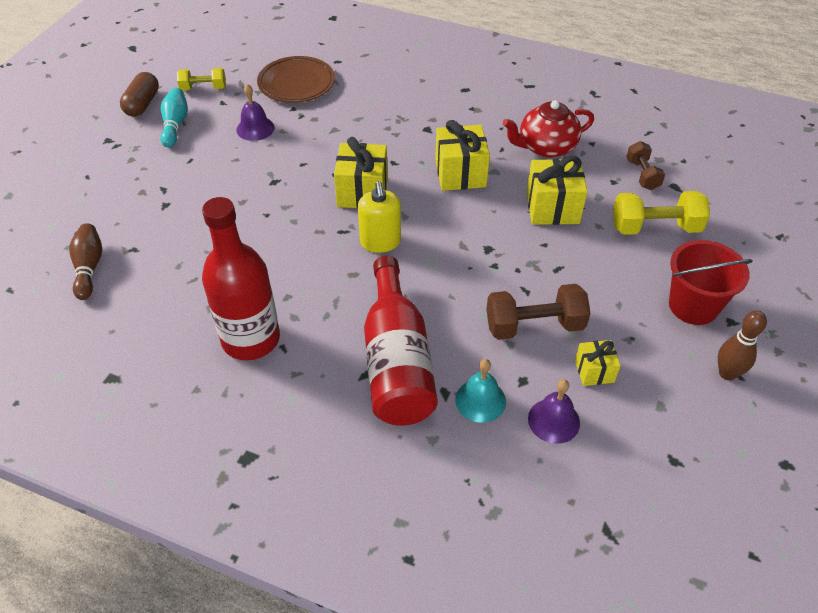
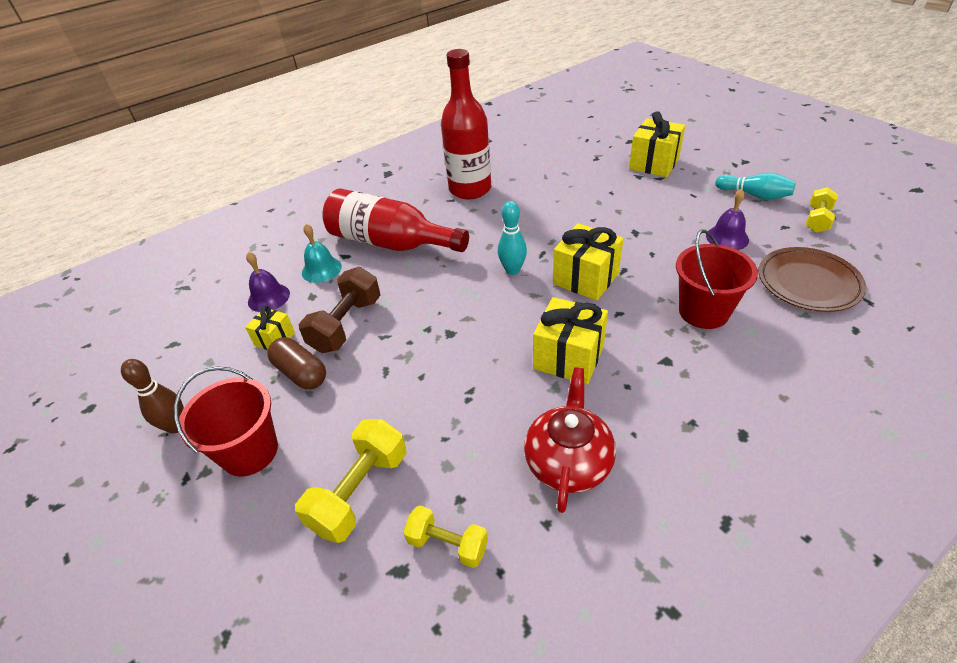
camera: 125 degrees right, 5 degrees down
(89, 268) = (589, 141): brown bowling pin -> none
(142, 104) = (798, 183): brown capsule -> brown capsule (301, 373)
(362, 123) = (703, 311): none -> red bucket
(380, 242) = (512, 270): yellow soap dispenser -> turquoise bowling pin
(552, 208) = (462, 410): yellow gift -> yellow gift (654, 163)
(642, 175) = (448, 544): brown dumbbell -> yellow dumbbell

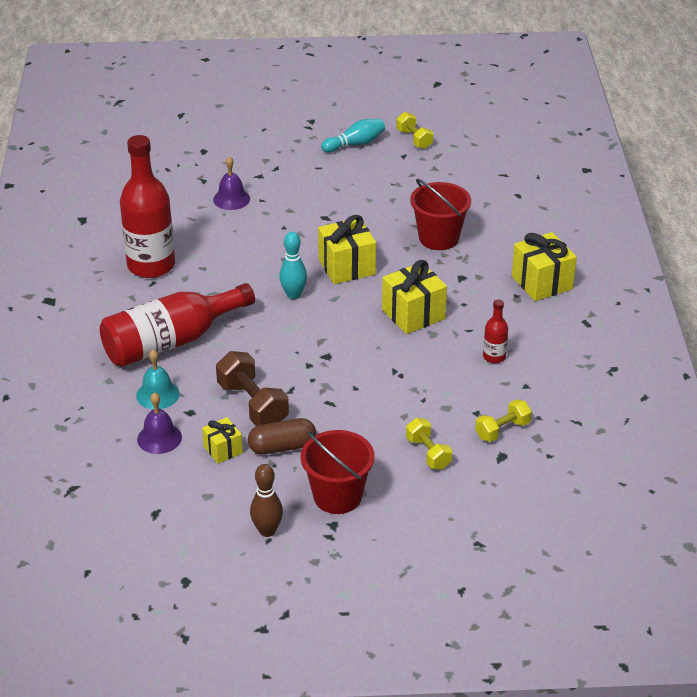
camera: 60 degrees left, 5 degrees down
(360, 492) = (428, 453): yellow dumbbell -> yellow dumbbell, size x0.62
(568, 462) = (494, 357): red teapot -> red bottle
(654, 163) = (253, 159): yellow gift -> yellow gift (542, 282)
(727, 237) = (383, 184): purple bell -> purple bell (231, 199)
(808, 283) = (464, 184): brown plate -> none

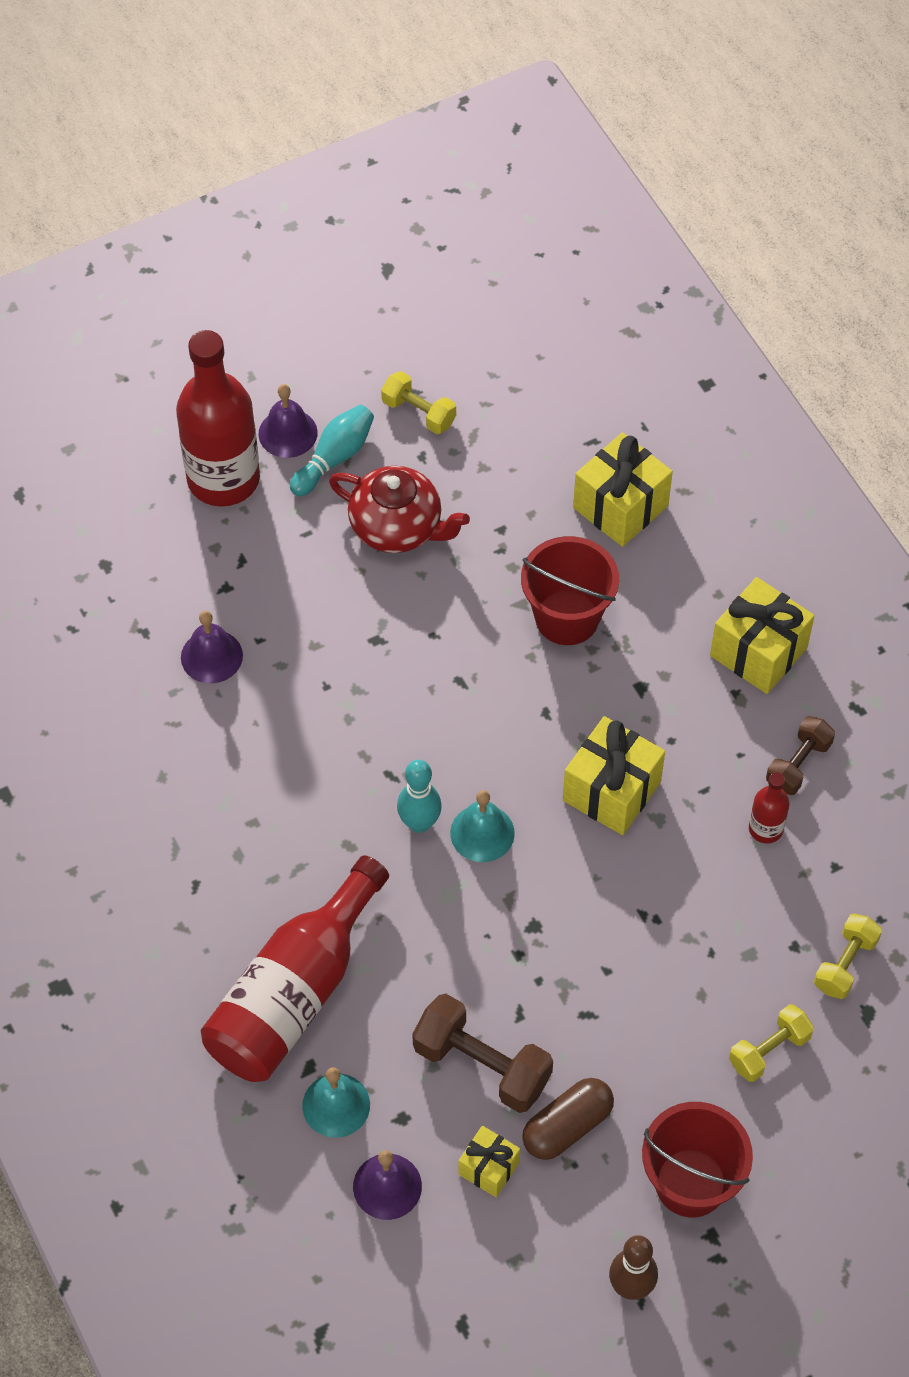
camera: 25 degrees left, 20 degrees up
(151, 265) = (172, 849): red bottle -> red bottle (223, 479)
(326, 309) = (482, 833): none -> turquoise bell
(337, 128) = (288, 433): none -> purple bell
(347, 267) = (465, 733): yellow gift -> yellow gift (620, 507)
(370, 178) = (398, 527): none -> red teapot
(428, 453) = (769, 1050): yellow dumbbell -> yellow dumbbell turned 75 degrees counterclockwise
(533, 336) = (798, 764): none -> brown dumbbell

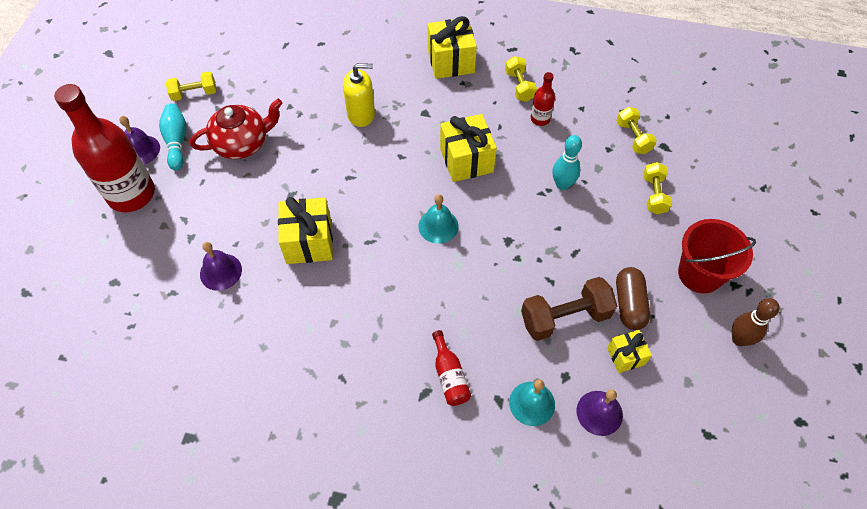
camera: 50 degrees left, 0 degrees up
(294, 993) = (449, 376): red bottle -> red bottle, size x0.44
(419, 823) = (407, 248): turquoise bowling pin -> turquoise bowling pin (562, 184)
(567, 617) = (361, 114): red bucket -> yellow soap dispenser
(620, 507) = (328, 57): yellow gift -> yellow gift (309, 242)
(798, 764) = (519, 86): brown dumbbell -> yellow dumbbell

